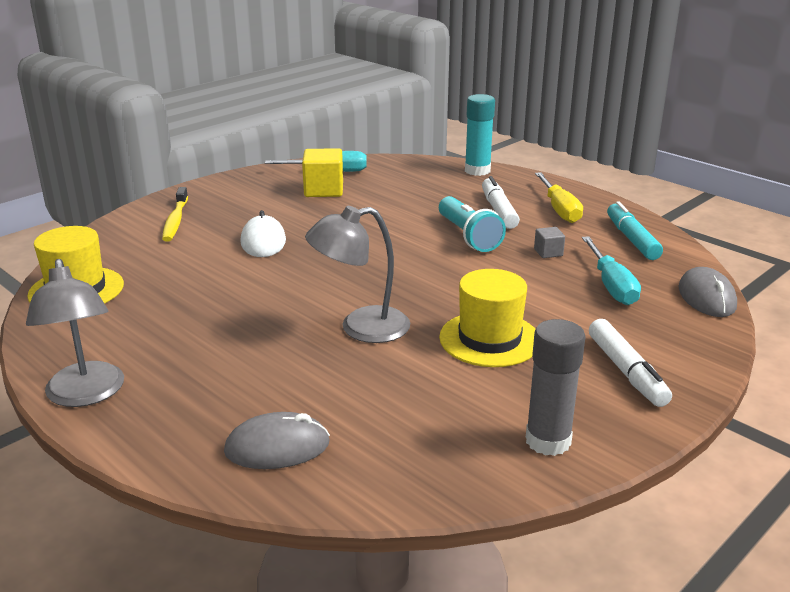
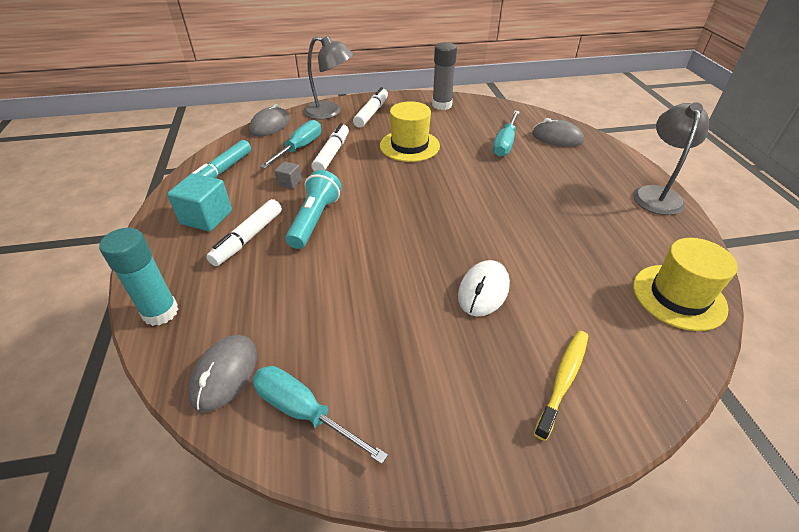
camera: 145 degrees left, 15 degrees up
(323, 190) = (354, 361): yellow cube -> none
(357, 397) = (505, 144): none -> turquoise screwdriver
(361, 328) = (471, 177): grey lamp -> grey lamp (330, 112)
(393, 168) = (225, 374): none -> grey mouse
(559, 209) = (206, 217): yellow screwdriver -> turquoise cube
(563, 293) = (332, 154): none -> white marker

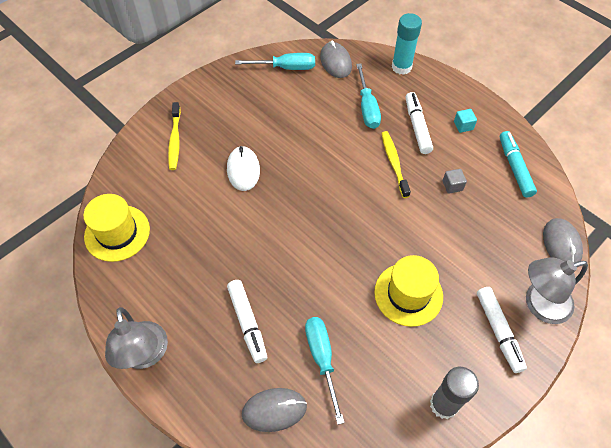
camera: 145 degrees right, 15 degrees up
(206, 217) = (463, 125): turquoise cube -> turquoise cube, size x0.52
(299, 148) = (495, 229): turquoise screwdriver -> turquoise screwdriver (367, 107)
(315, 220) = (394, 163): turquoise flashlight -> yellow toothbrush
(332, 154) = (461, 238): white marker -> white marker (247, 323)

